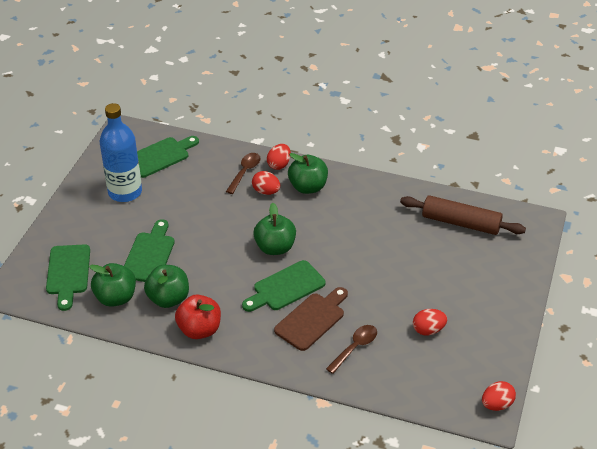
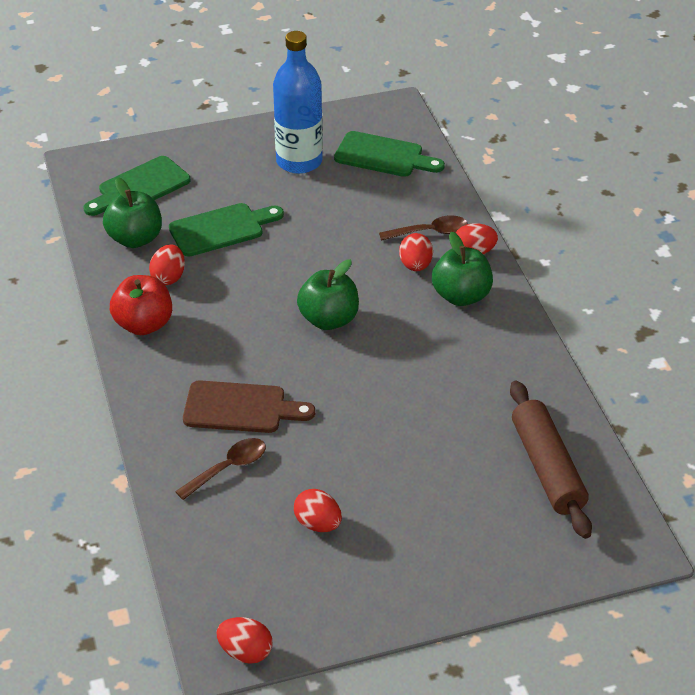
camera: 55 degrees right, 0 degrees up
(168, 299) = (169, 277): green apple -> red egg
(286, 287) = (272, 360): green cutting board -> none
(355, 347) = (228, 468): brown spoon -> brown spoon turned 45 degrees counterclockwise

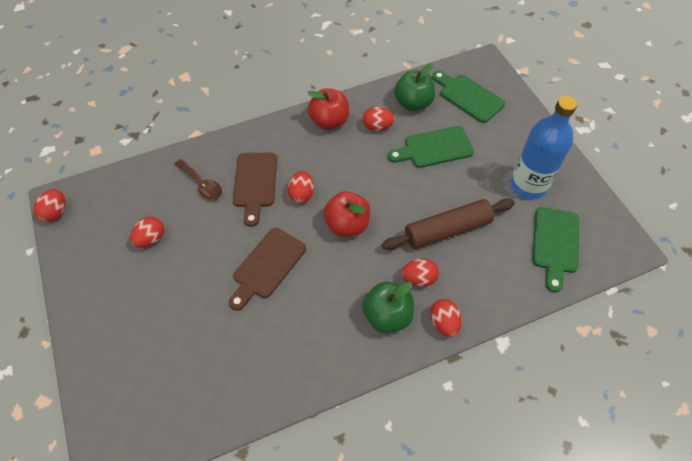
camera: 85 degrees right, 15 degrees up
(221, 229) = (434, 148): green cutting board -> green cutting board turned 105 degrees clockwise
(270, 360) = (302, 194): none -> red egg
(329, 319) = (347, 225): green apple -> red apple
(381, 398) = (267, 266): none -> brown cutting board
(430, 232) = (463, 286): brown spoon -> none
(547, 468) = (195, 390): brown rolling pin -> brown rolling pin (447, 230)

